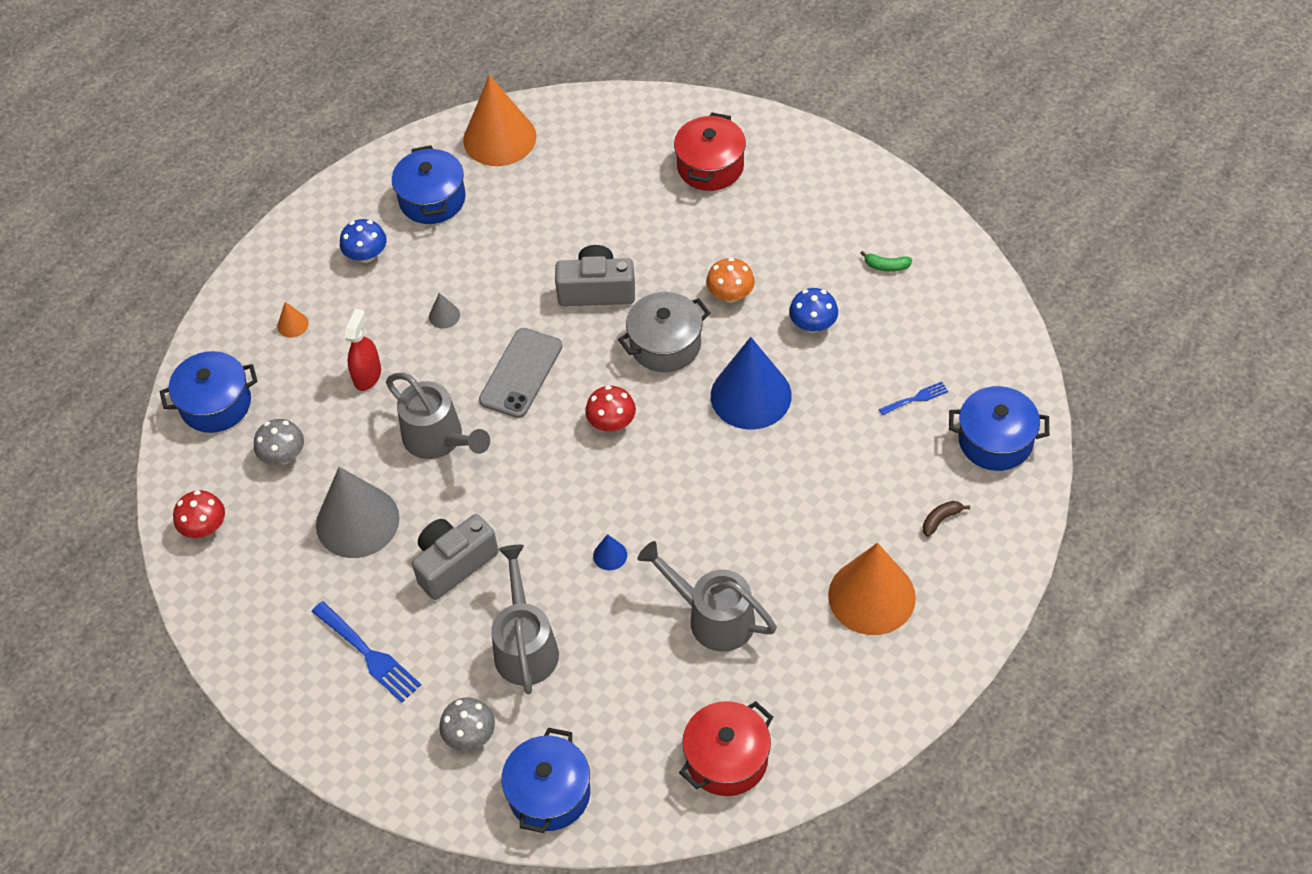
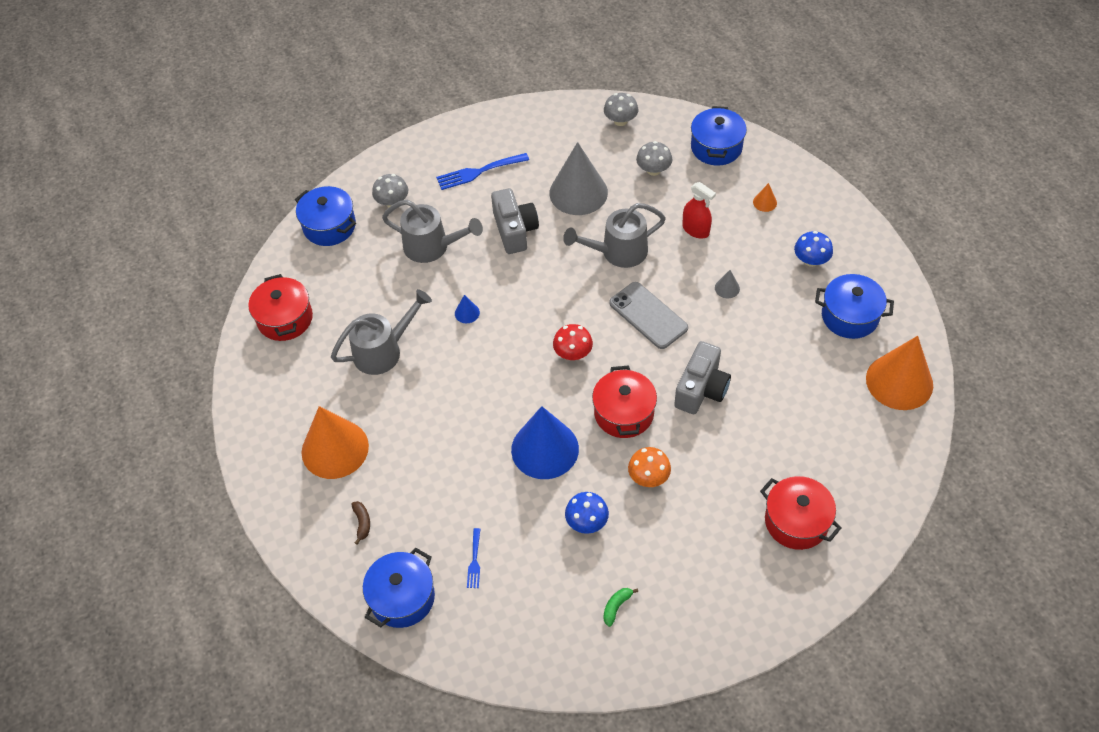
camera: 115 degrees right, 0 degrees up
(204, 527) = (620, 120): red mushroom -> grey mushroom
(665, 344) = (624, 413): grey pot -> red pot

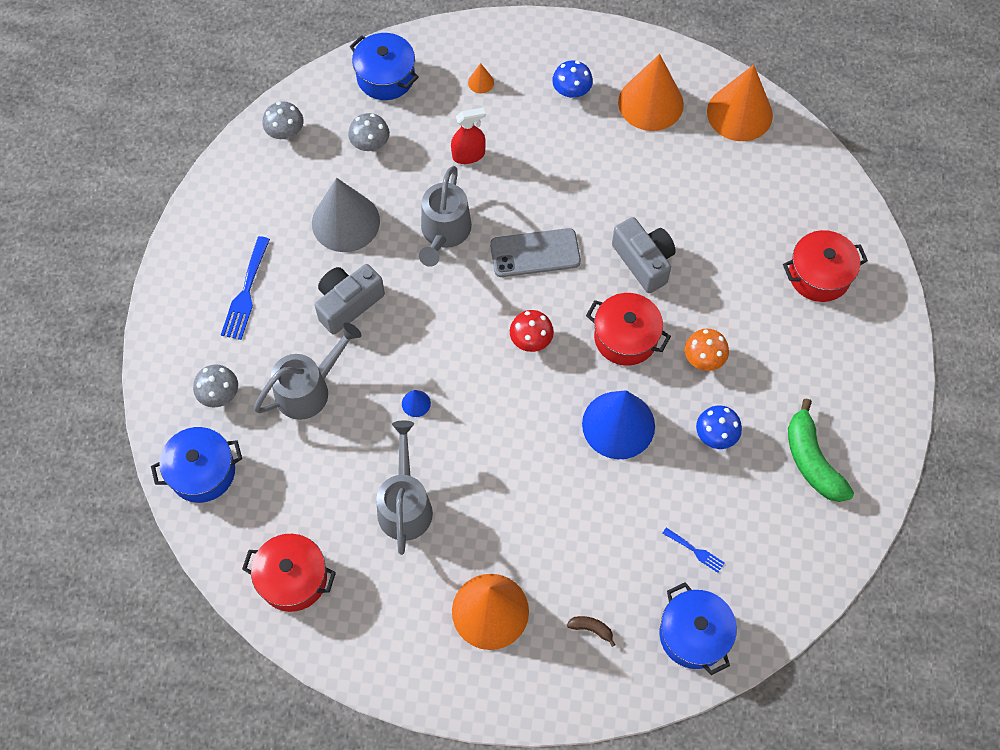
camera: 60 degrees left, 10 degrees up
(515, 230) = (348, 304): grey camera -> grey camera turned 60 degrees counterclockwise
(616, 607) = (812, 461): green banana -> green banana, size x2.25
(727, 288) = (552, 173): grey cone -> none
(849, 316) = (650, 103): blue pot -> orange cone

